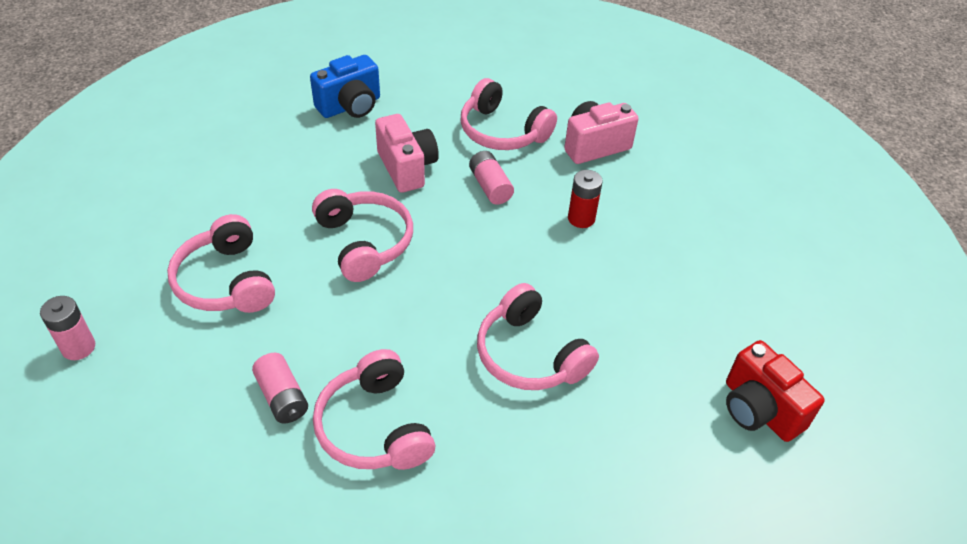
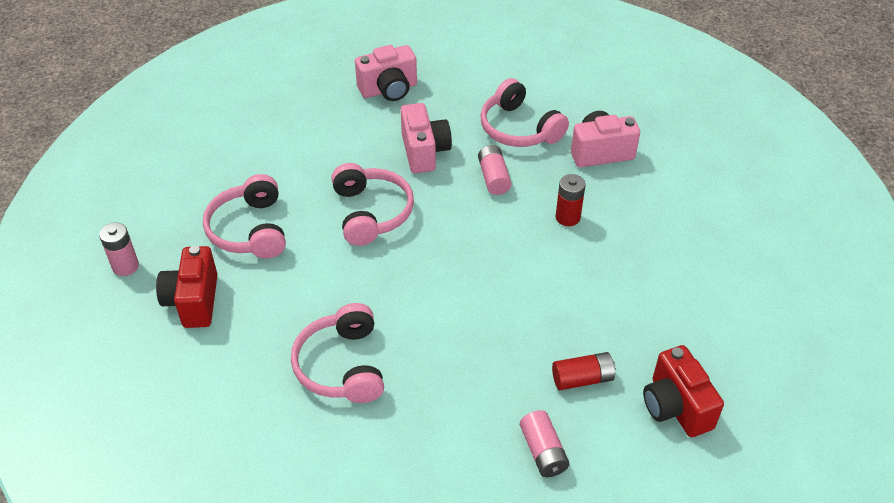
camera: 15 degrees right, 0 degrees up
(174, 377) = (193, 301): none -> red camera
(282, 397) = (274, 330): pink battery -> pink battery (543, 451)
(350, 106) = (389, 90): blue camera -> pink camera
(530, 354) = (487, 328): pink headphones -> none
(651, 395) = (582, 379): none -> red battery

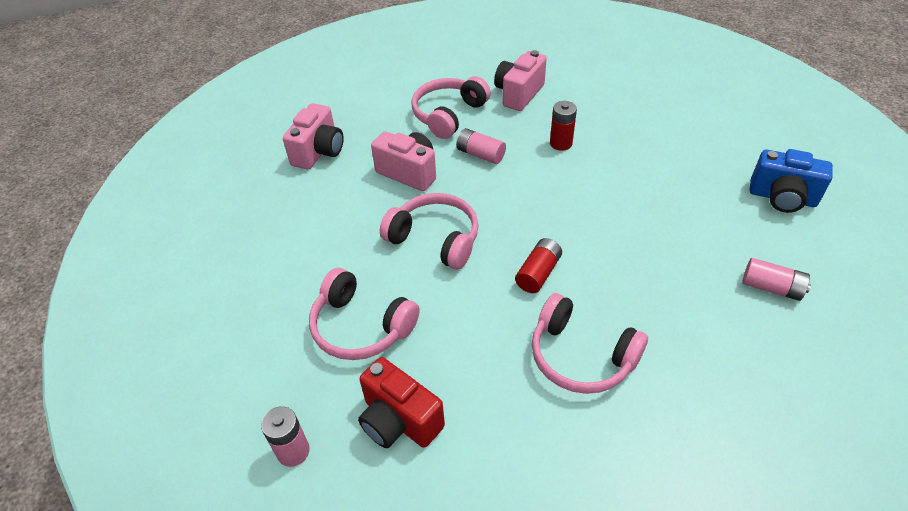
camera: 45 degrees left, 0 degrees up
(519, 128) = (448, 115): pink headphones -> pink headphones turned 120 degrees clockwise
(582, 379) = (719, 226): red battery -> red battery (538, 273)
(675, 407) = (782, 198): red camera -> blue camera

